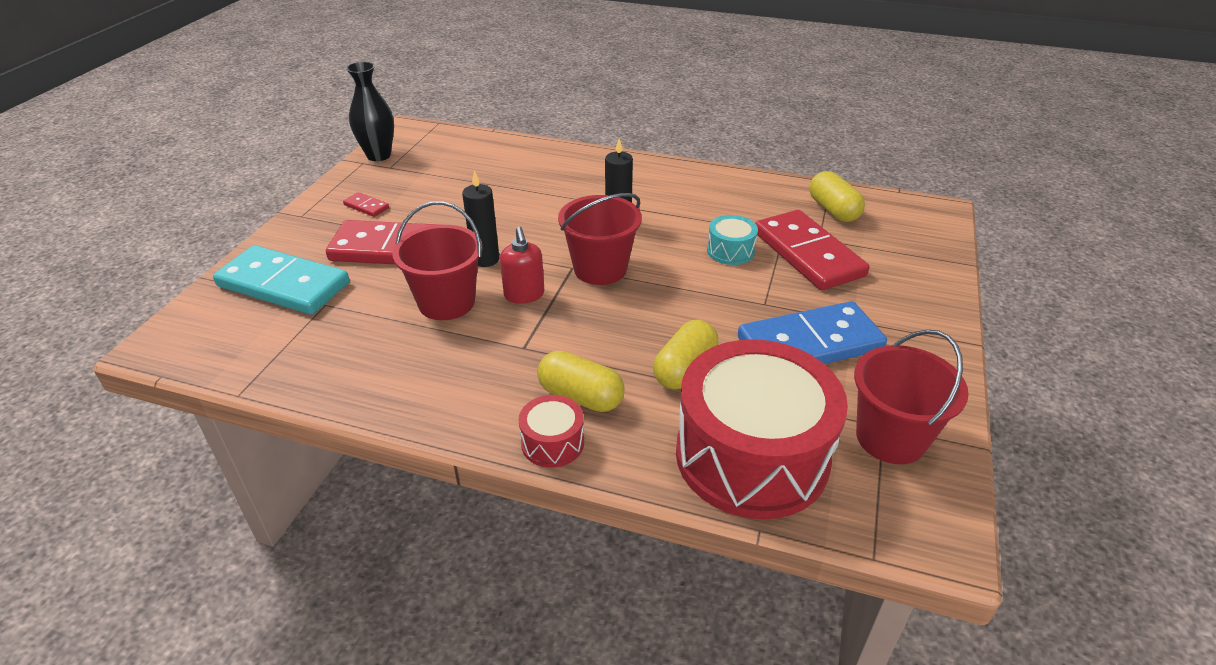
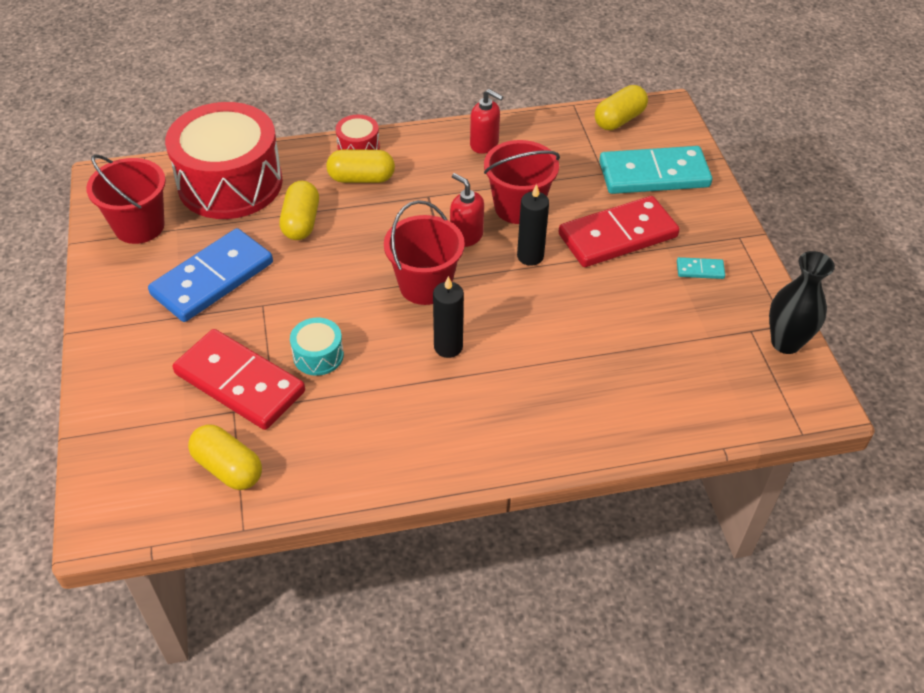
camera: 150 degrees right, 10 degrees up
(222, 353) = (619, 120): none -> yellow capsule
(366, 206) = (700, 270): red domino -> turquoise domino
(401, 383) = (484, 144): none -> red soap dispenser

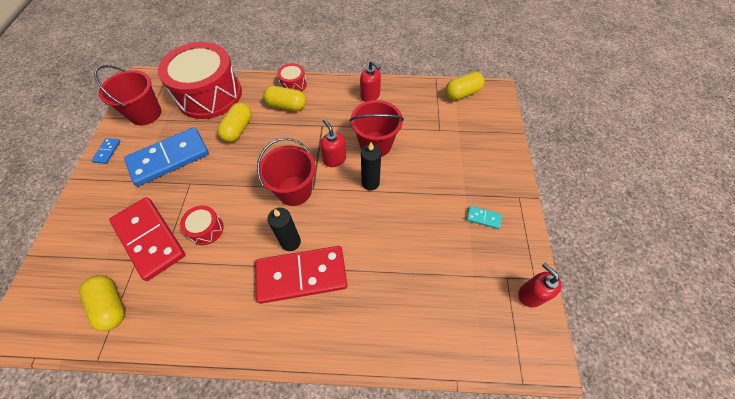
camera: 15 degrees right, 10 degrees up
(107, 287) = (107, 151): none -> blue domino
(318, 355) = (206, 229): turquoise drum -> red drum
(618, 236) = (434, 179): red domino -> red domino (301, 275)
(654, 175) = (473, 137): turquoise domino -> none
(785, 342) = (530, 294): black vase -> red soap dispenser

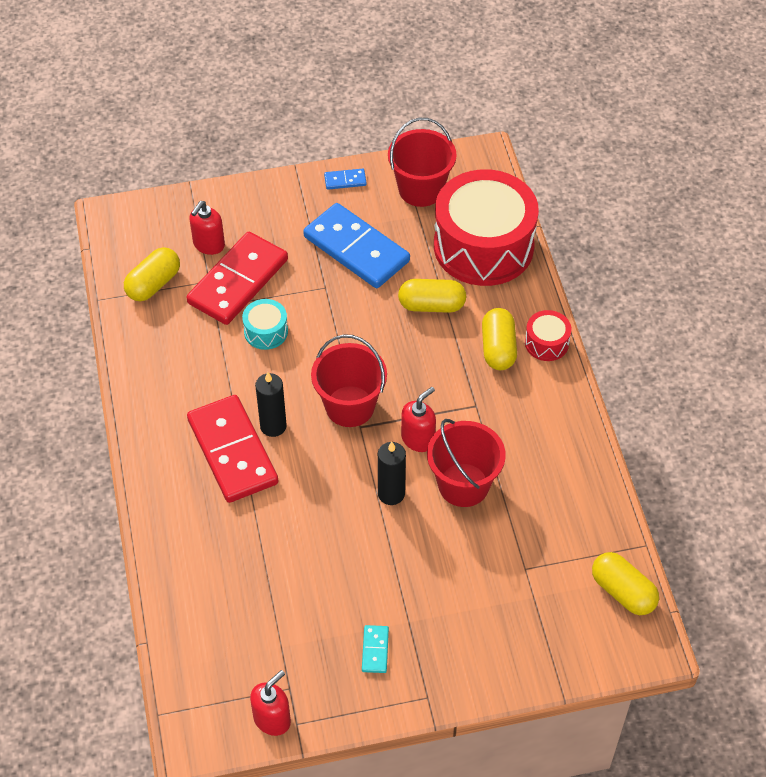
camera: 75 degrees right, 5 degrees down
(206, 229) = (266, 331): red drum -> turquoise drum
(370, 96) = (563, 455): red soap dispenser -> red soap dispenser (208, 245)

